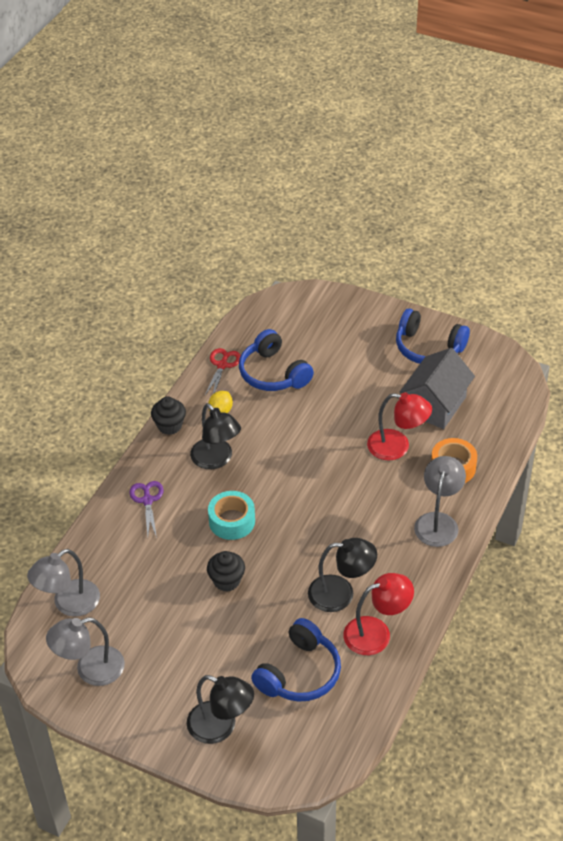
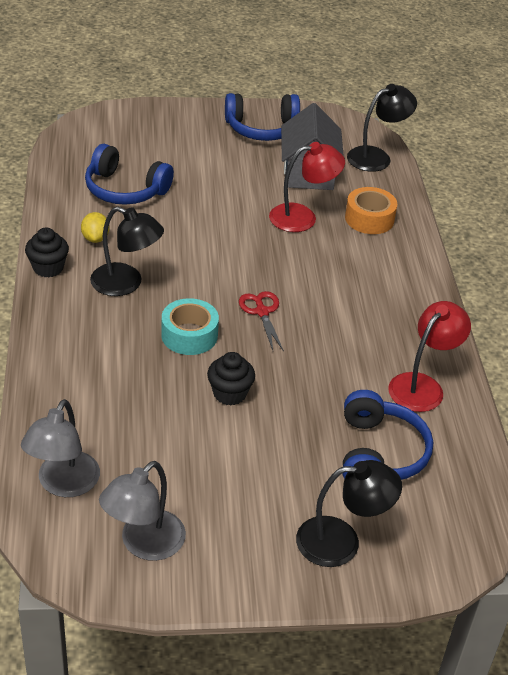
camera: 35 degrees left, 5 degrees down
(147, 500) = (78, 346): purple scissors -> none
(222, 365) = (64, 197): red scissors -> red scissors (262, 312)
(341, 593) = (357, 363): black lamp -> black lamp (376, 157)
(438, 522) = (395, 268): grey lamp -> none

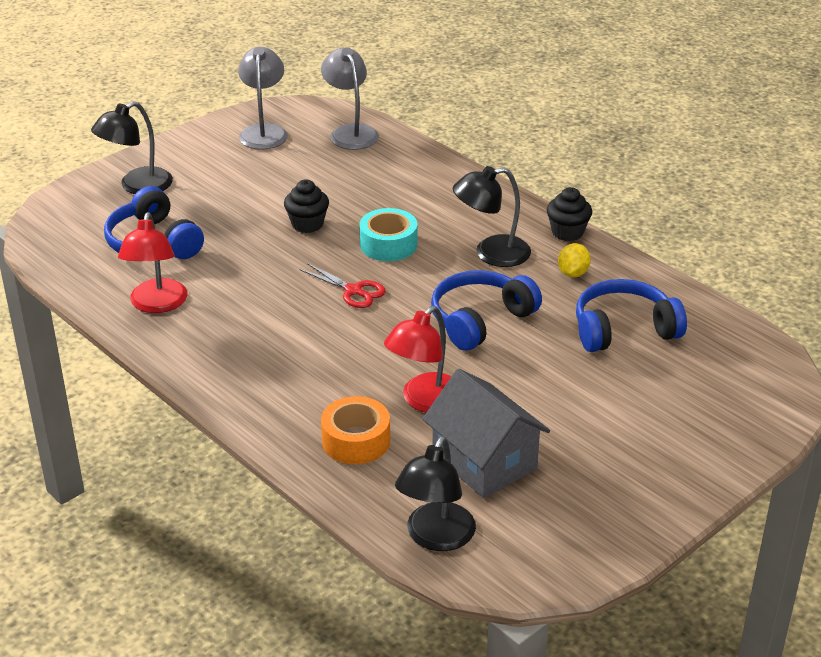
camera: 145 degrees right, 5 degrees down
(95, 238) = (573, 273): yellow lemon -> yellow lemon turned 60 degrees clockwise
(262, 128) = (611, 493): blue headphones -> blue headphones (480, 320)

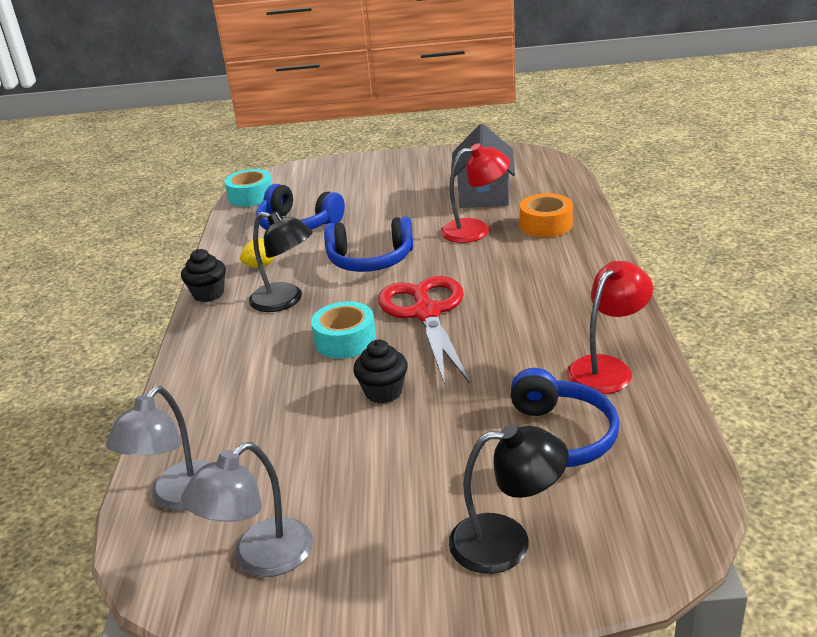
camera: 135 degrees left, 5 degrees down
(353, 291) = (426, 313): red scissors -> red scissors, size x1.96
(435, 537) = (554, 176): black lamp -> none
(748, 343) = (251, 196): none -> turquoise tape

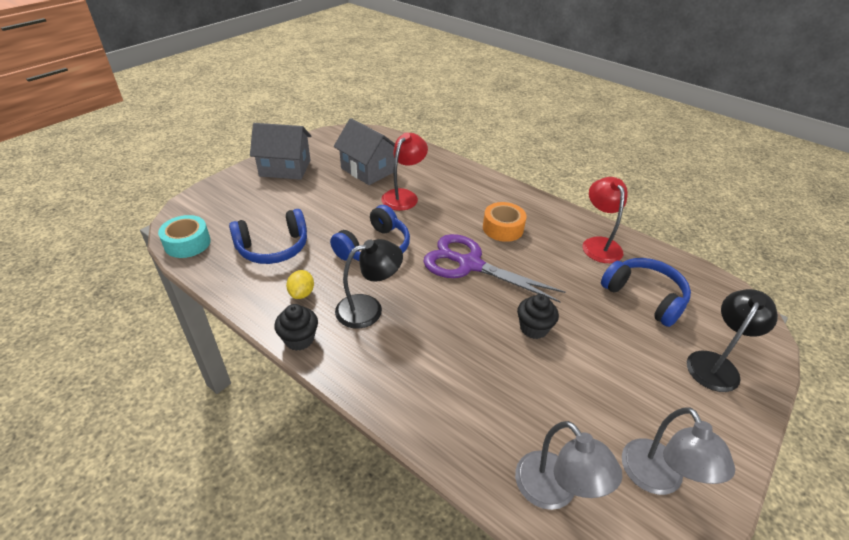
camera: 55 degrees left, 10 degrees up
(345, 340) = (456, 311): turquoise tape -> none
(412, 167) = (285, 168): none -> grey house
(426, 313) = (470, 264): red scissors -> purple scissors
(546, 225) = (437, 175): orange tape -> orange tape (503, 228)

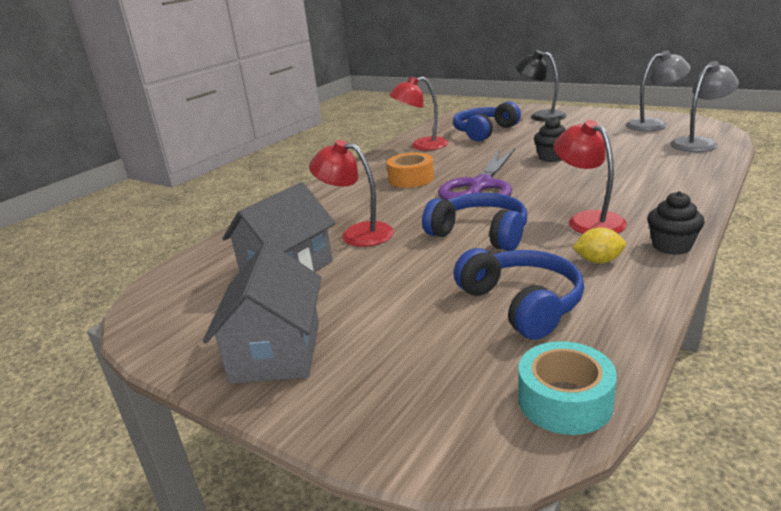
camera: 90 degrees left, 15 degrees down
(368, 308) = (588, 220): black lamp -> red lamp

